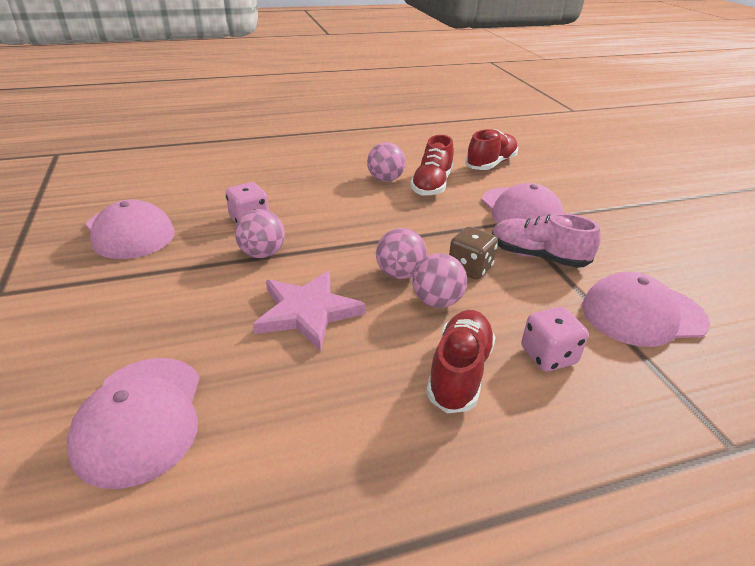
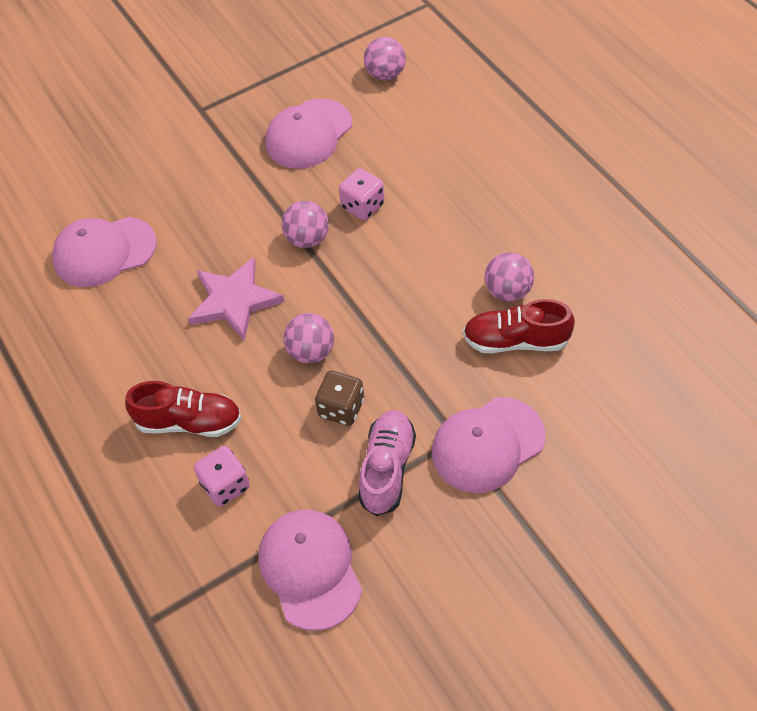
camera: 80 degrees right, 20 degrees up
(436, 301) = (277, 390): pink ball -> pink ball (385, 74)
(491, 164) = (617, 396): red shoe -> none

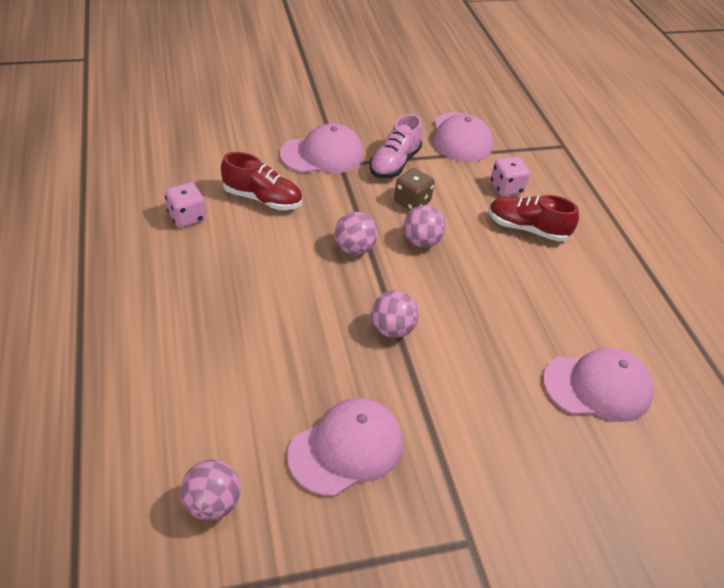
camera: 170 degrees left, 10 degrees down
(234, 301) = (475, 299): pink star -> none
(362, 206) = (325, 342): pink dice -> pink dice (187, 217)
(508, 291) = (244, 230): pink ball -> pink ball (354, 248)

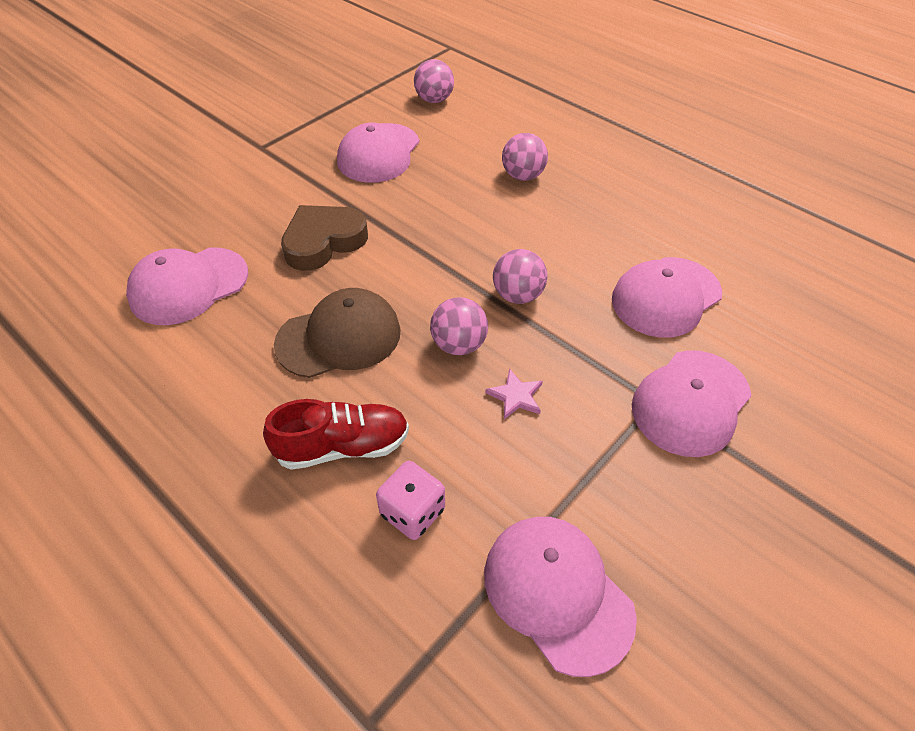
camera: 150 degrees right, 5 degrees up
(187, 217) = (696, 238): pink dice -> none
(262, 199) = (666, 297): red shoe -> pink cap
(392, 329) = (412, 240): pink ball -> pink ball (522, 176)
(394, 163) = (595, 451): pink shoe -> none
(412, 202) = (516, 396): brown dice -> pink star
(466, 368) = (323, 242): none -> brown heart
(497, 285) = (339, 337): none -> brown cap

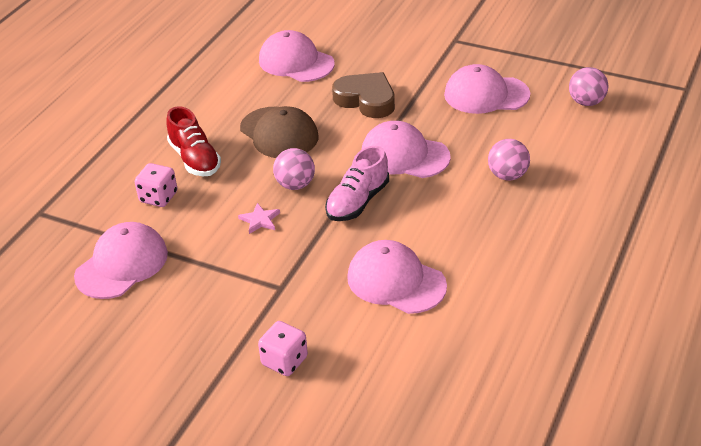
camera: 75 degrees right, 10 degrees down
(517, 295) = (357, 202): pink ball -> pink shoe
(691, 402) = (287, 307): pink cap -> pink cap (404, 155)
(785, 425) = (284, 361): none -> pink dice

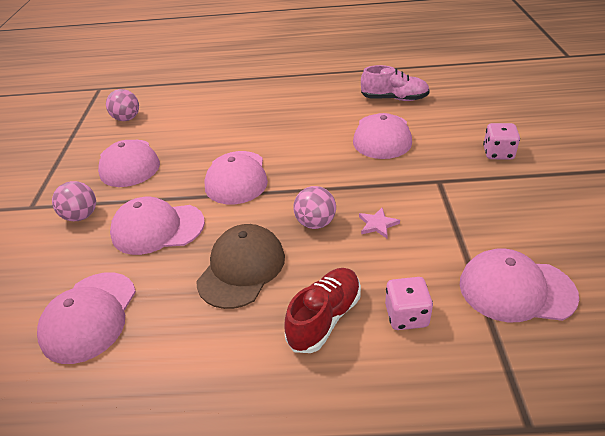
camera: 115 degrees left, 0 degrees up
(357, 202) = (313, 180): pink shoe -> pink shoe (394, 99)
(366, 100) = (157, 228): brown heart -> pink cap
(507, 175) = (236, 126): pink ball -> pink ball (81, 216)

